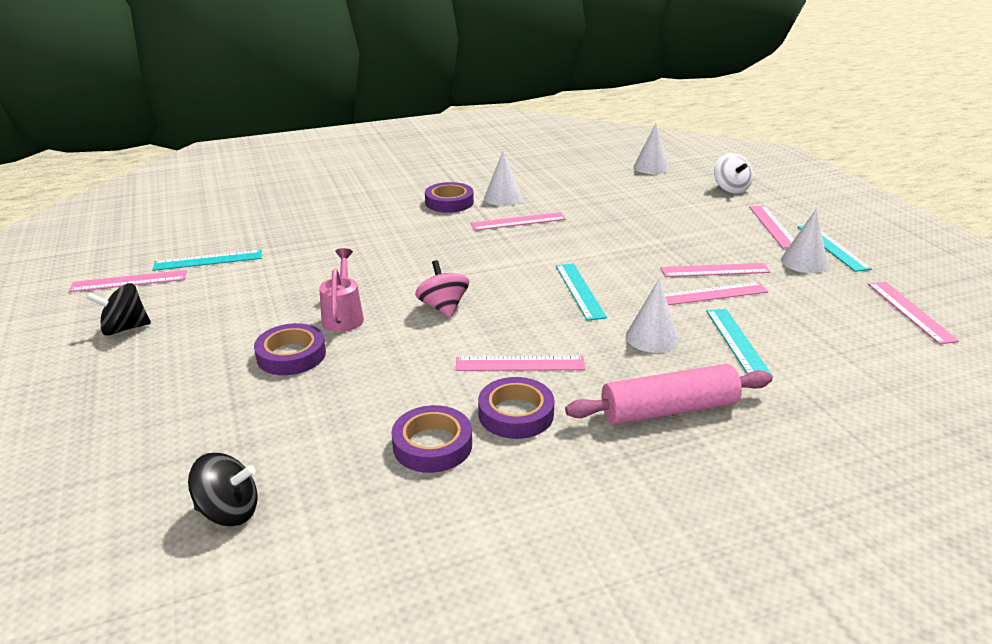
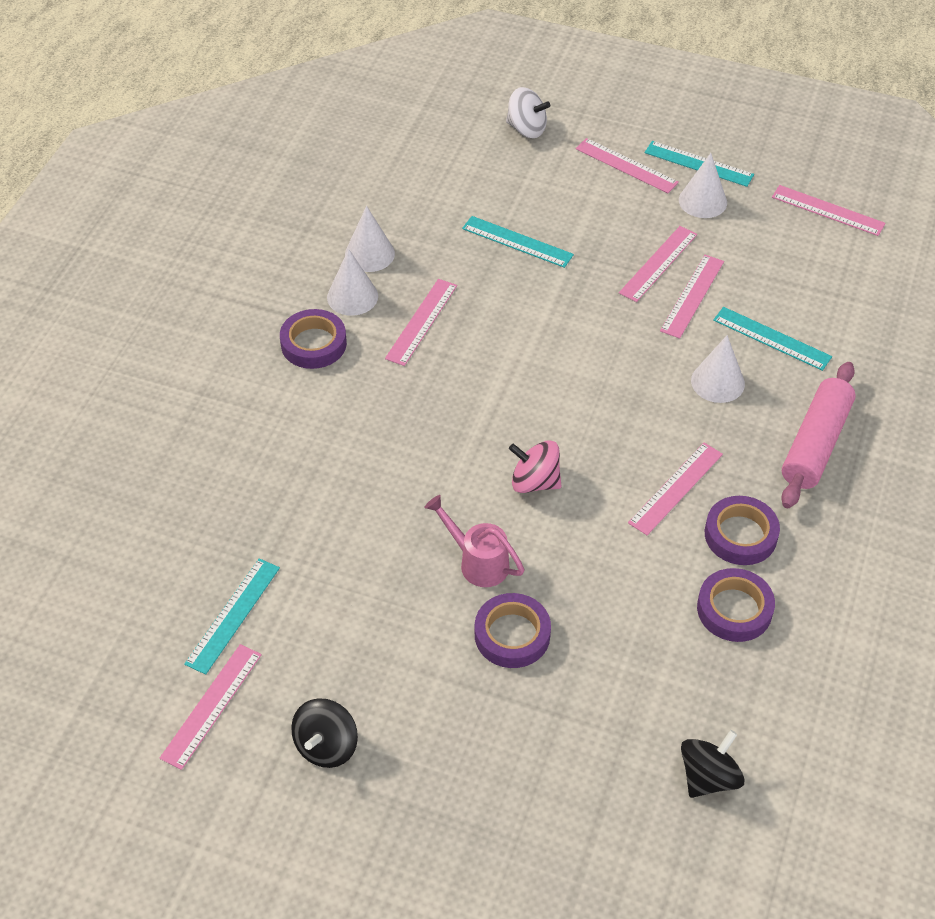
camera: 50 degrees left, 20 degrees up
(579, 291) = (601, 372): turquoise ruler -> turquoise ruler (517, 242)
(651, 167) = (414, 141): white cone -> white cone (369, 254)

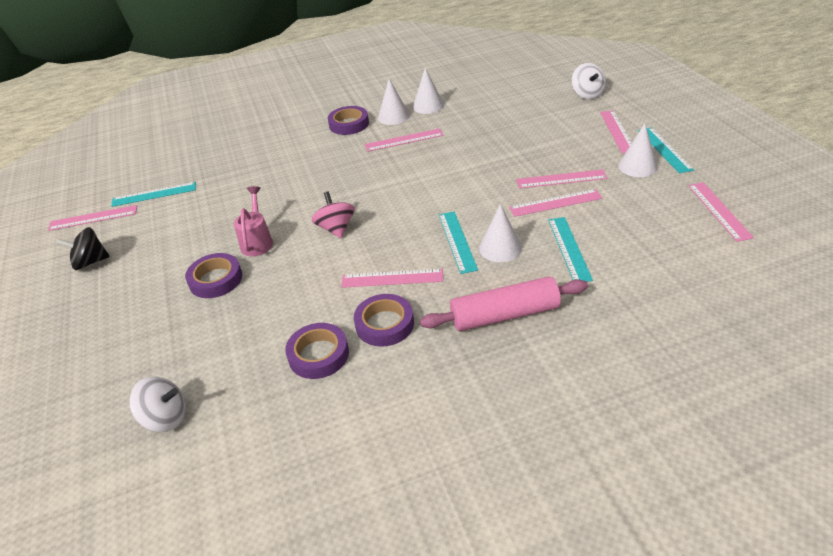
camera: 55 degrees right, 10 degrees down
(517, 242) = (502, 133): turquoise ruler -> turquoise ruler (457, 241)
(708, 777) = (166, 418): black spinning top -> white spinning top

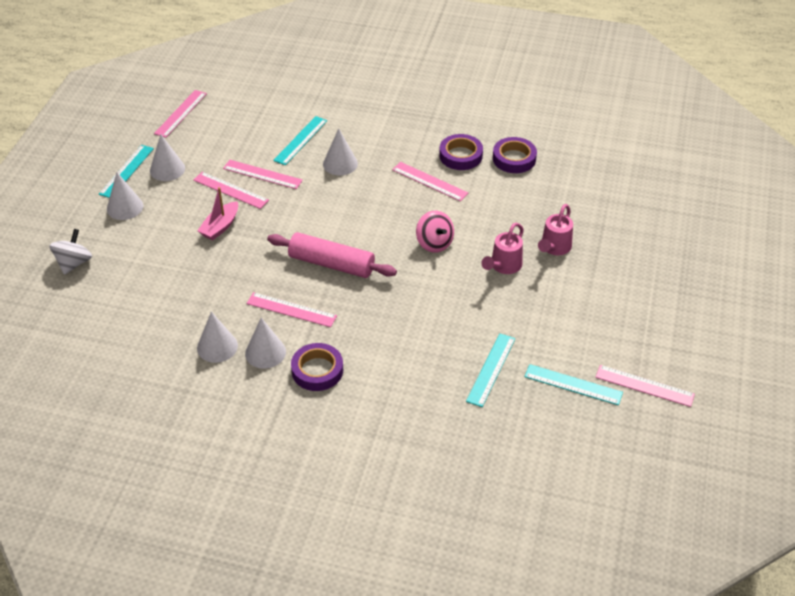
camera: 150 degrees left, 5 degrees up
(90, 262) = (655, 325): black spinning top -> none
(166, 418) = (624, 169): white spinning top -> none
(216, 279) = (554, 248): purple tape -> pink watering can
(336, 228) = (434, 243): pink spinning top -> pink spinning top turned 45 degrees counterclockwise
(457, 241) = (361, 184): turquoise ruler -> turquoise ruler (491, 369)
(504, 315) = (387, 125): pink rolling pin -> pink rolling pin (331, 264)
(527, 155) = (220, 227): none -> pink boat
(617, 131) = (125, 207): pink ruler -> white cone

